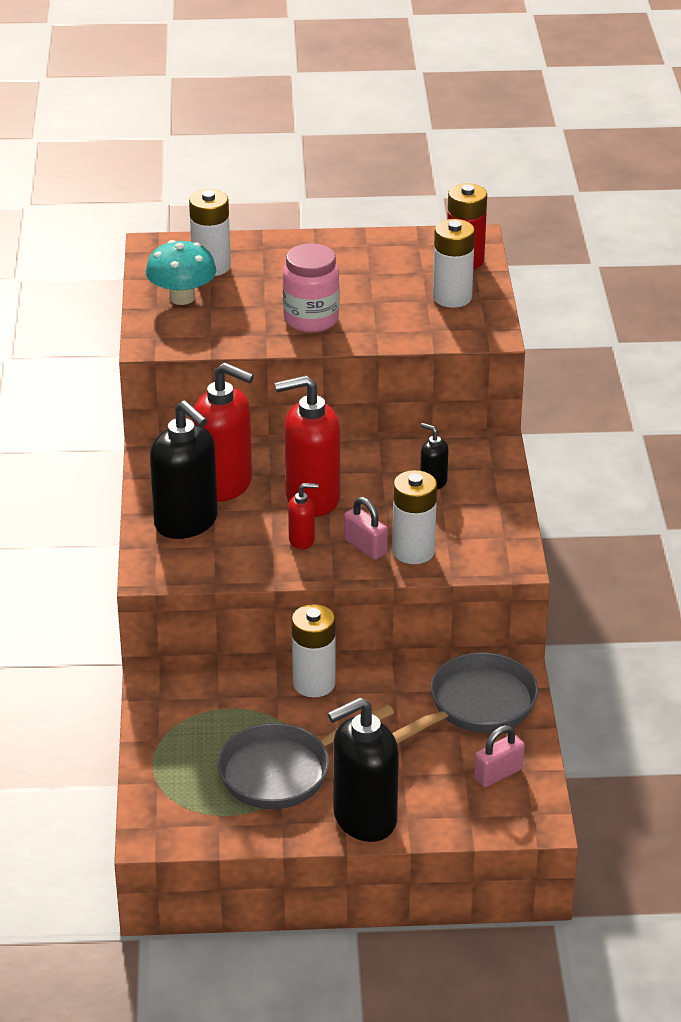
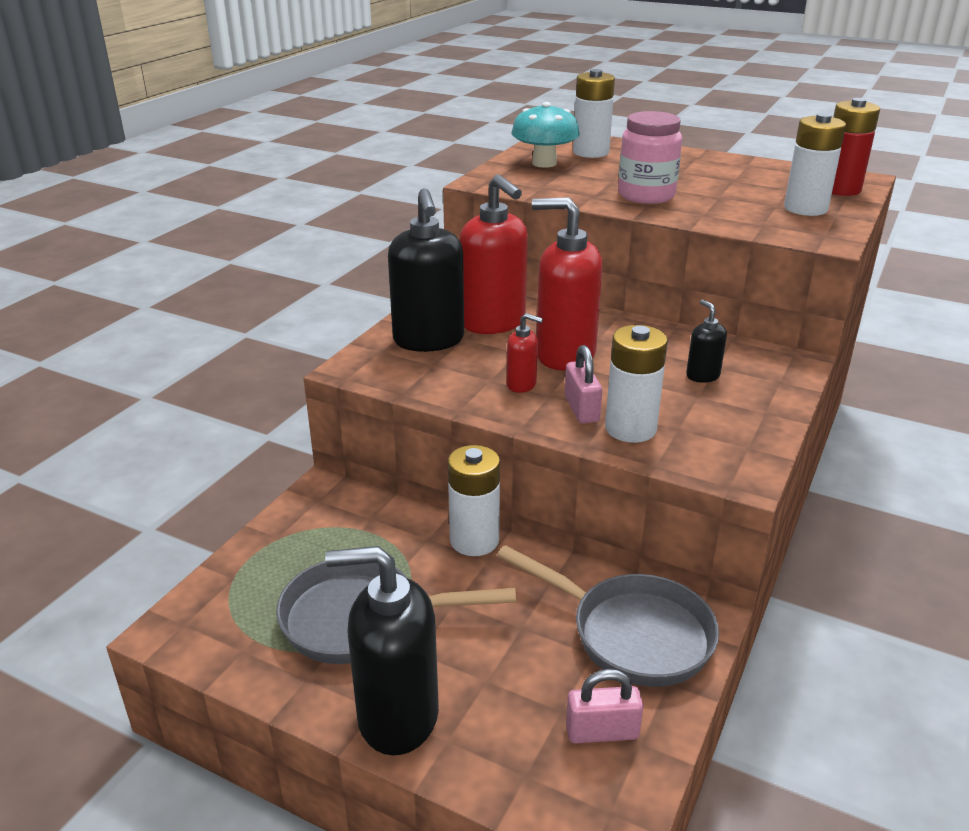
camera: 30 degrees right, 5 degrees down
(475, 706) = (631, 634): grey pan -> grey pan turned 45 degrees clockwise

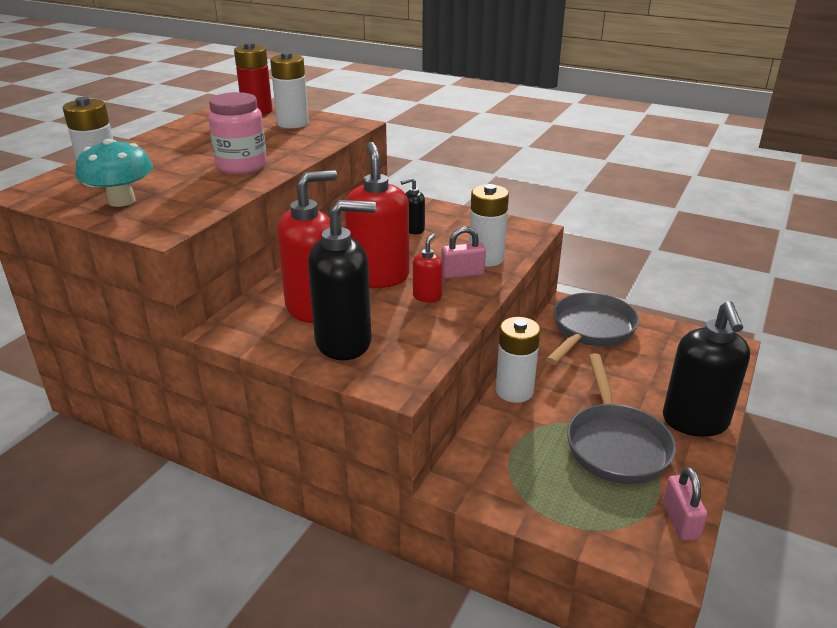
camera: 90 degrees left, 0 degrees up
(564, 355) = (379, 277): red soap dispenser -> red soap dispenser turned 150 degrees clockwise
(602, 732) = (669, 345): pink padlock -> pink padlock (680, 521)

